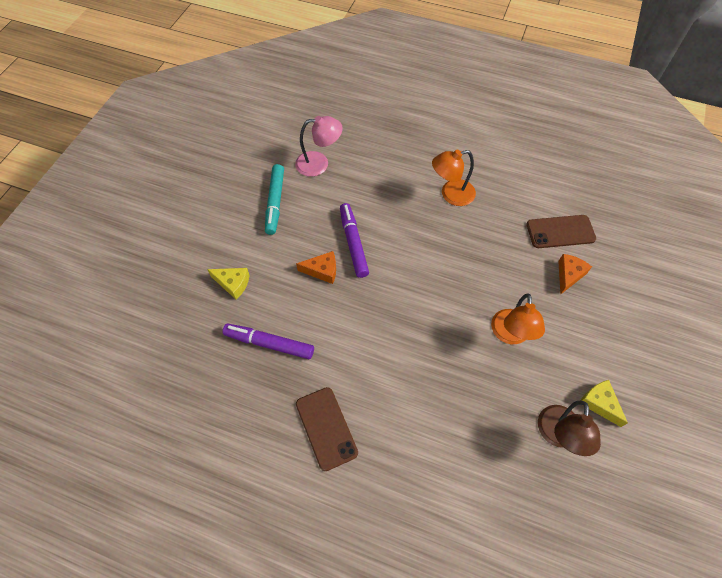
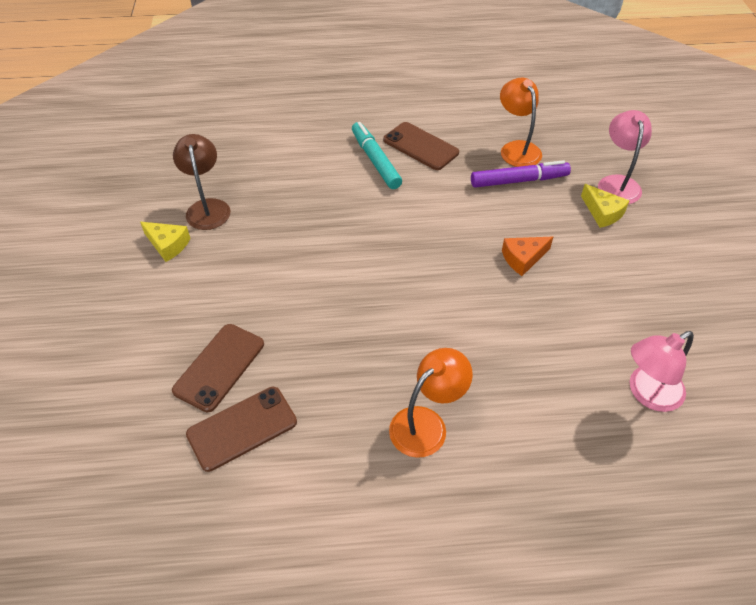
camera: 155 degrees right, 10 degrees down
(195, 305) = (617, 183): none -> pink lamp
(233, 284) = (602, 213): yellow cheese -> yellow cheese turned 120 degrees counterclockwise
(275, 202) = (648, 312): turquoise marker -> turquoise marker (375, 161)
(353, 243) = (512, 301): purple marker -> none
(510, 335) = (278, 272): orange lamp -> orange lamp (517, 148)
(569, 275) = (219, 367): orange cheese -> brown phone

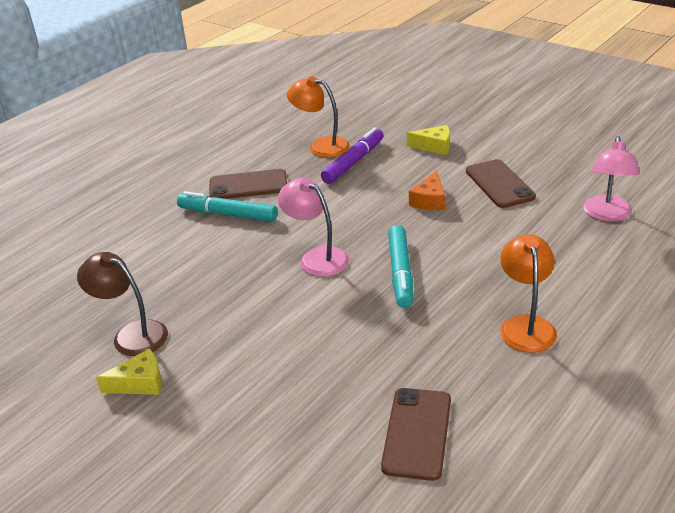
camera: 45 degrees left, 15 degrees down
(219, 367) = (333, 416): brown phone -> brown phone (499, 184)
(411, 301) = (401, 272): none -> turquoise marker
(617, 183) = (417, 126): pink lamp -> pink lamp (317, 257)

